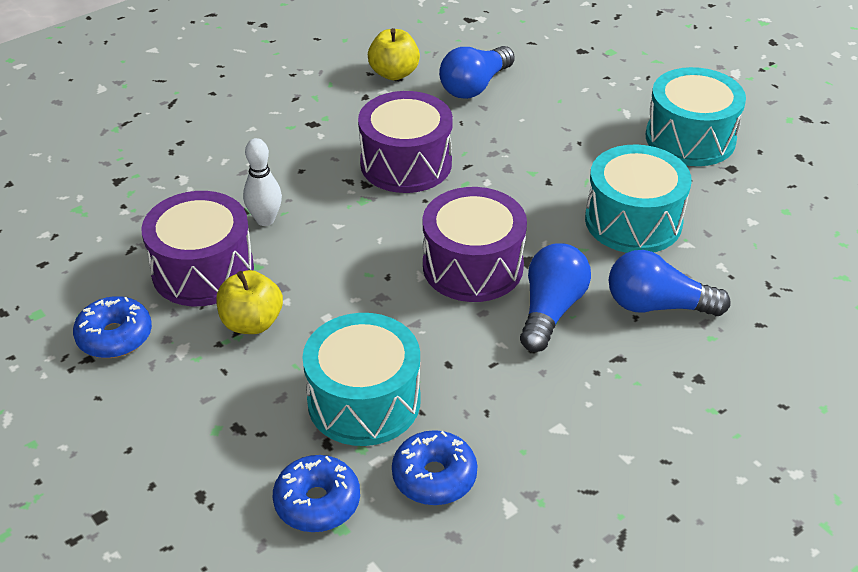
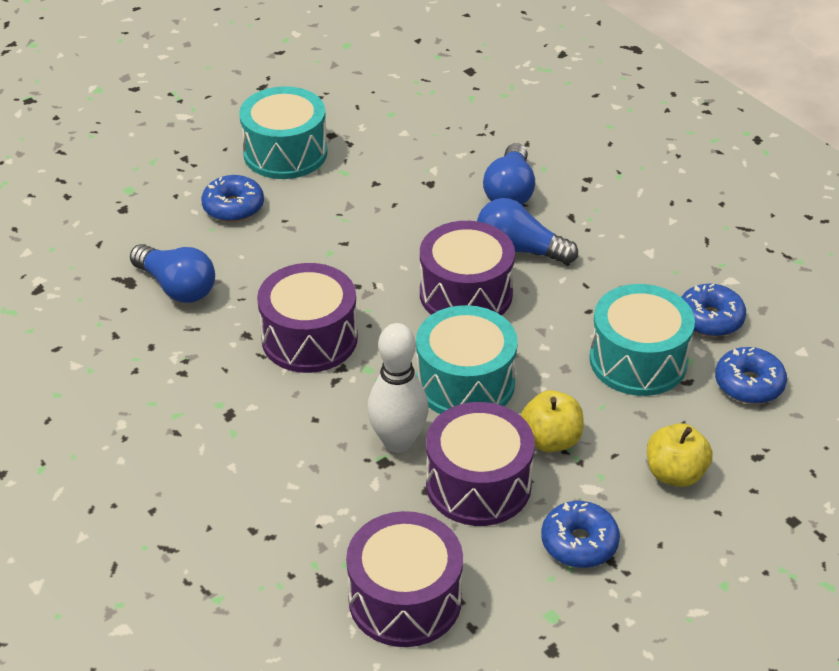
camera: 90 degrees left, 0 degrees up
(83, 225) = (405, 599): none -> purple drum
(265, 220) = (398, 442): white bowling pin -> white bowling pin, size x1.50
(394, 73) = (140, 349): yellow apple -> yellow apple (675, 474)
(594, 110) = (233, 207): none -> blue donut
(633, 221) = (403, 196): turquoise drum -> turquoise drum (465, 383)

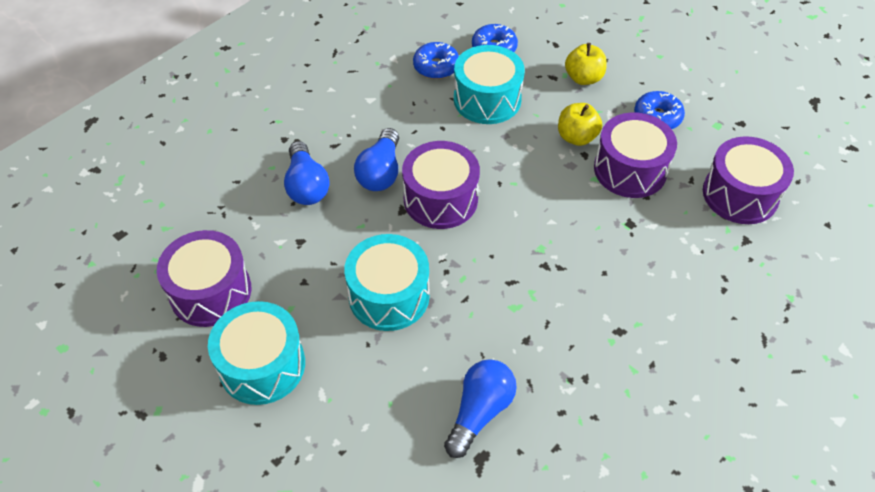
camera: 100 degrees left, 10 degrees up
(233, 207) = (354, 392): blue donut -> none
(309, 338) = (518, 293): purple drum -> purple drum (210, 292)
(398, 442) = (608, 218): white bowling pin -> none
(465, 383) = (537, 188): turquoise drum -> turquoise drum (389, 295)
(510, 191) = (306, 185): blue light bulb -> blue light bulb turned 75 degrees clockwise

